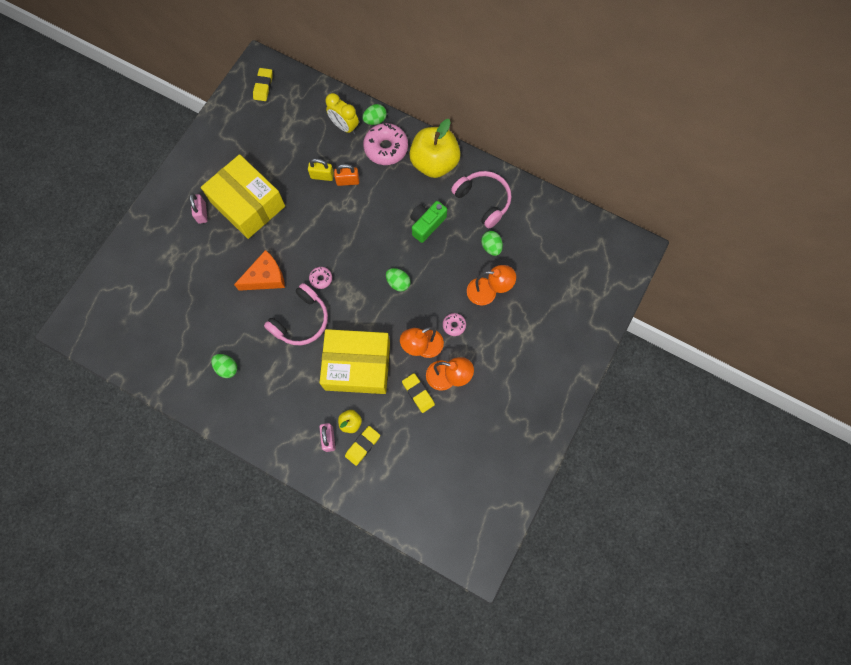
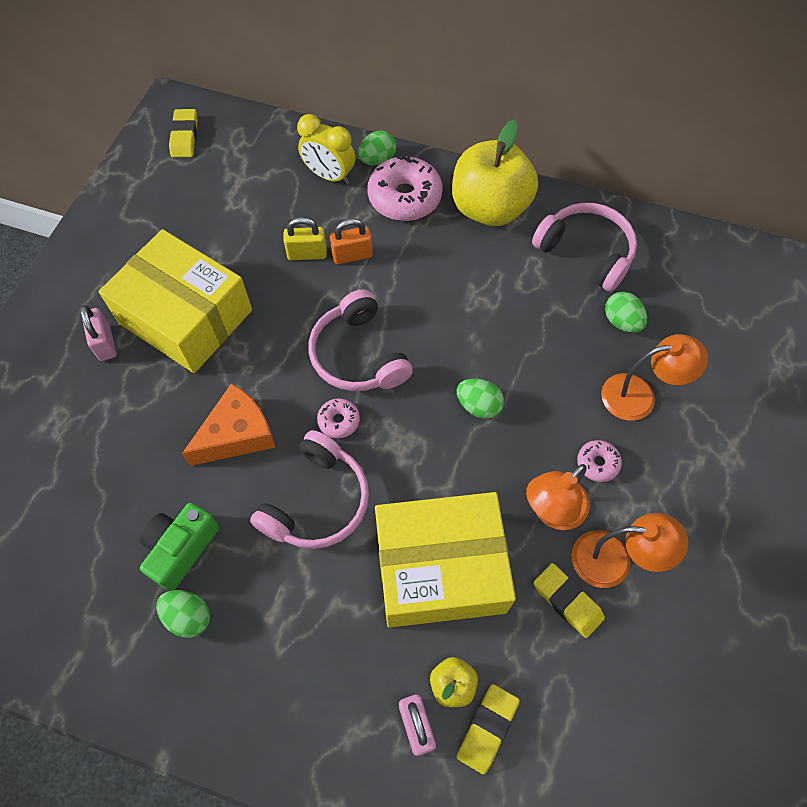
camera: 10 degrees left, 10 degrees down
(339, 243) = (358, 355): none -> pink headphones
(426, 224) = (502, 302): green camera -> green camera (181, 549)

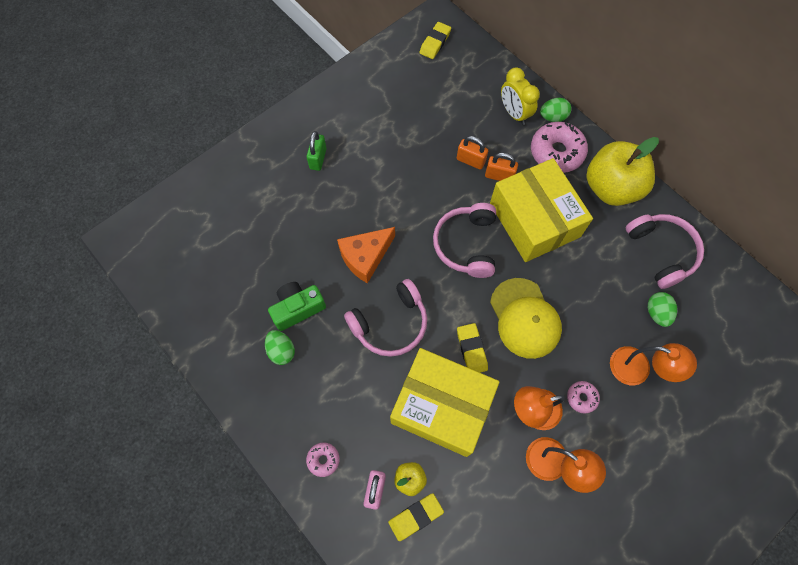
camera: 30 degrees right, 5 degrees up
(105, 343) = (318, 159): pink padlock -> green padlock
(186, 316) = (373, 165): yellow box -> yellow box (534, 220)
(237, 434) = (365, 257): orange cheese -> orange cheese turned 150 degrees clockwise
(307, 254) = (470, 160): yellow padlock -> orange padlock
(339, 421) = (431, 281): pink donut -> pink donut (323, 460)
(478, 406) = (525, 318): green egg -> yellow cap
(567, 601) = (509, 472): yellow eraser -> yellow eraser (471, 349)

